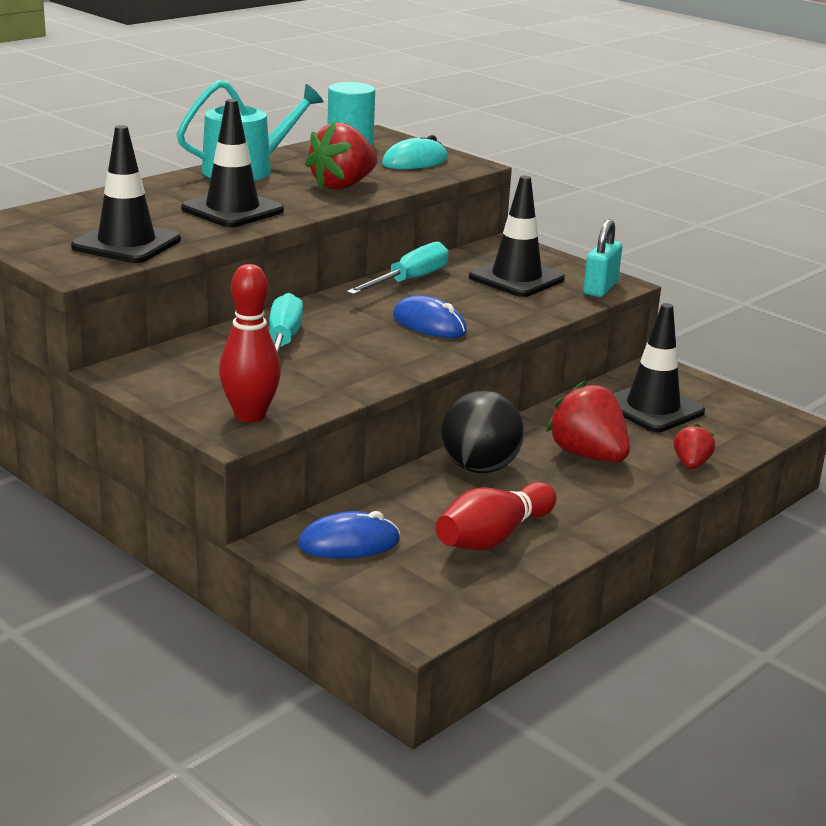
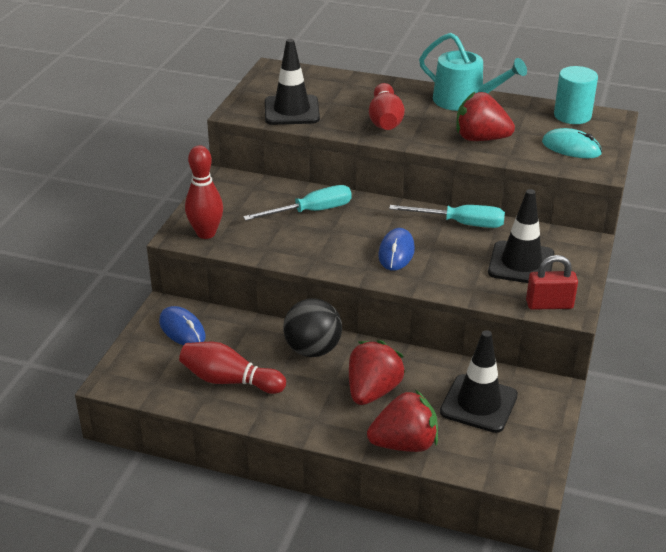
camera: 65 degrees right, 10 degrees up
(232, 210) = (385, 120): black traffic cone -> red bowling pin
(600, 288) = (549, 305): turquoise padlock -> red padlock
(691, 464) = (404, 444): red strawberry -> red strawberry, size x1.84

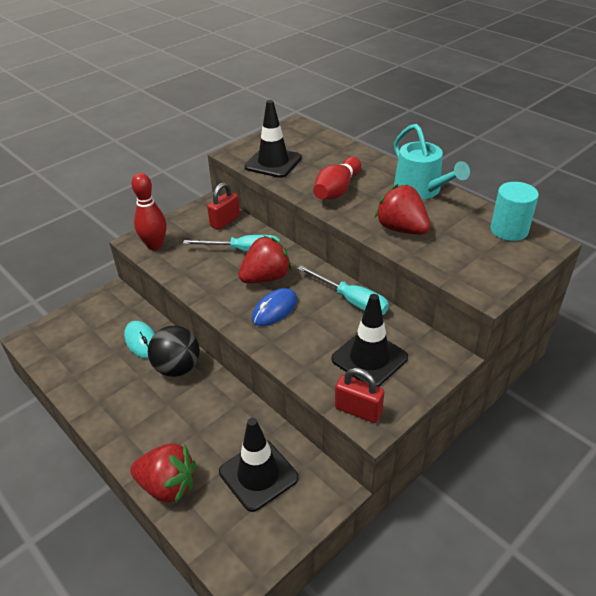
camera: 30 degrees right, 5 degrees up
(182, 329) = (107, 315): blue mouse -> none
(229, 381) = (98, 370): red bowling pin -> none
(259, 190) = (225, 221): none -> red padlock
(373, 391) = (187, 424): red strawberry -> red strawberry (266, 278)
(571, 148) = (478, 262): turquoise mouse -> turquoise mouse (142, 341)

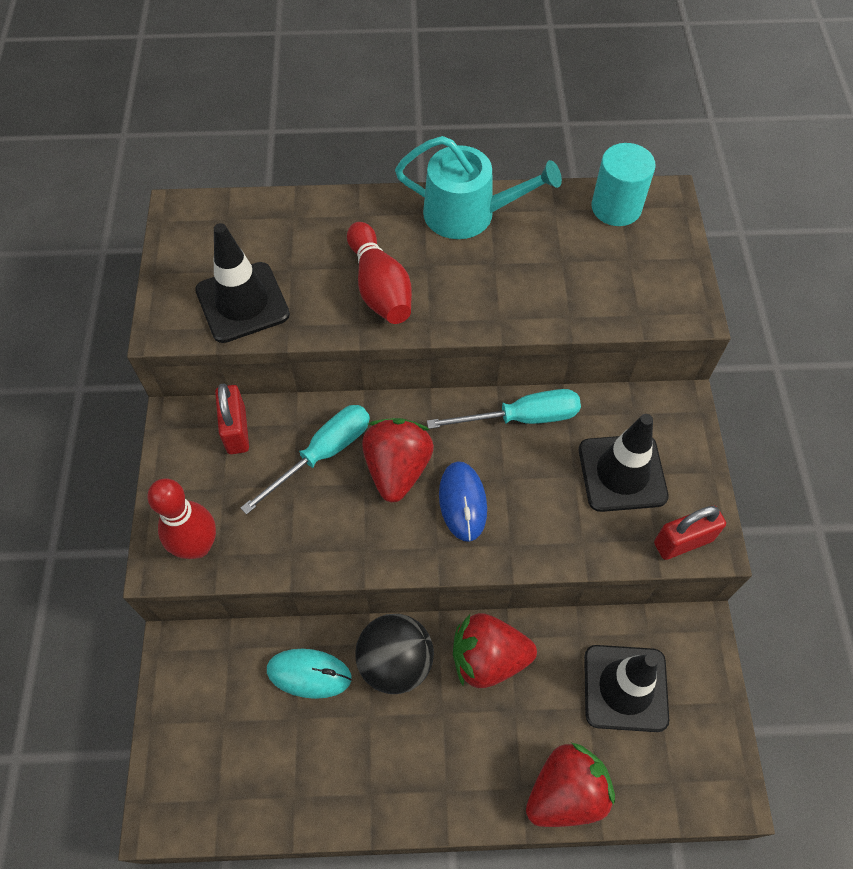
camera: 50 degrees left, 20 degrees up
(401, 229) = (519, 291): red strawberry -> red strawberry (488, 658)

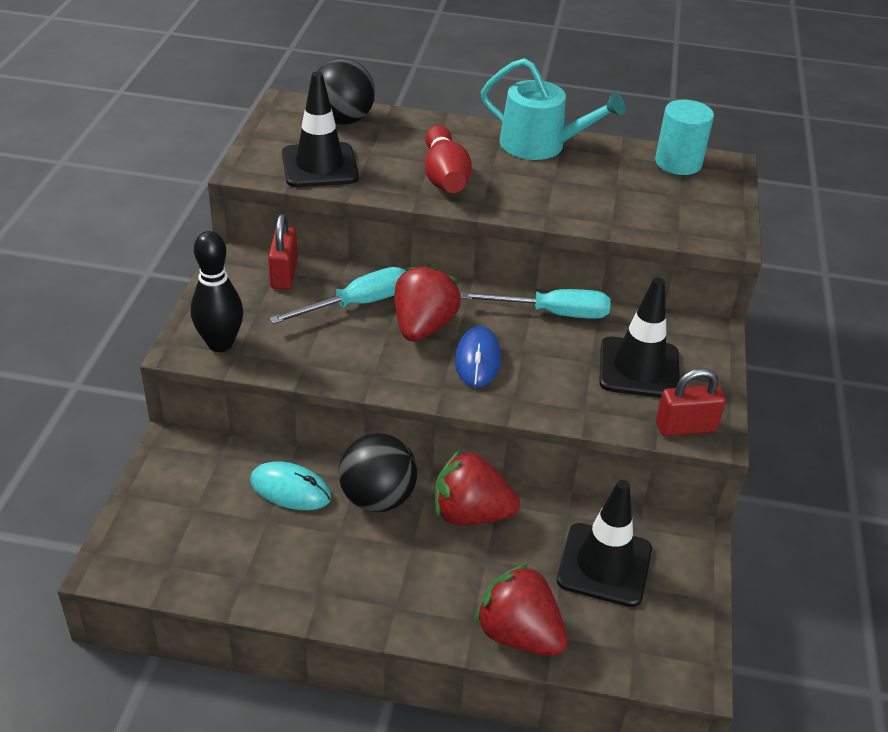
camera: 10 degrees right, 20 degrees down
(197, 546) = (220, 344): red bowling pin -> black bowling pin
(248, 223) = (343, 120): none -> black ball
(566, 792) = (518, 634): red strawberry -> red strawberry turned 120 degrees counterclockwise

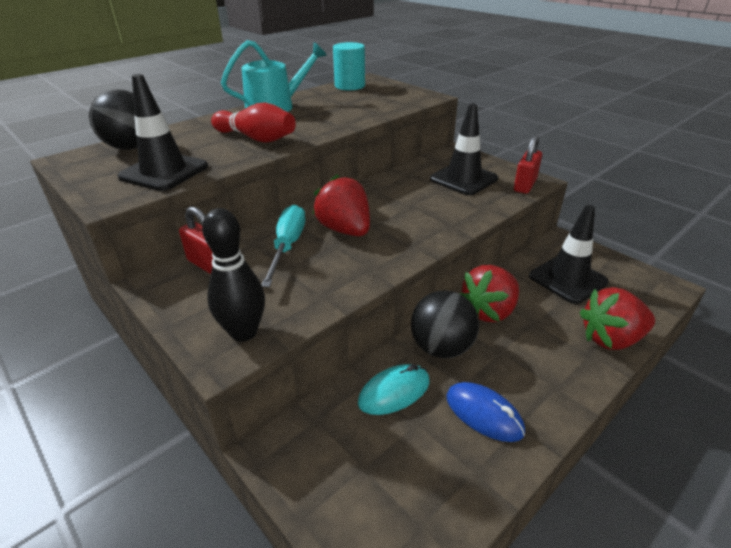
camera: 50 degrees left, 5 degrees down
(477, 360) = (401, 223): blue mouse -> blue mouse (484, 414)
(552, 313) = (387, 184): turquoise screwdriver -> none

